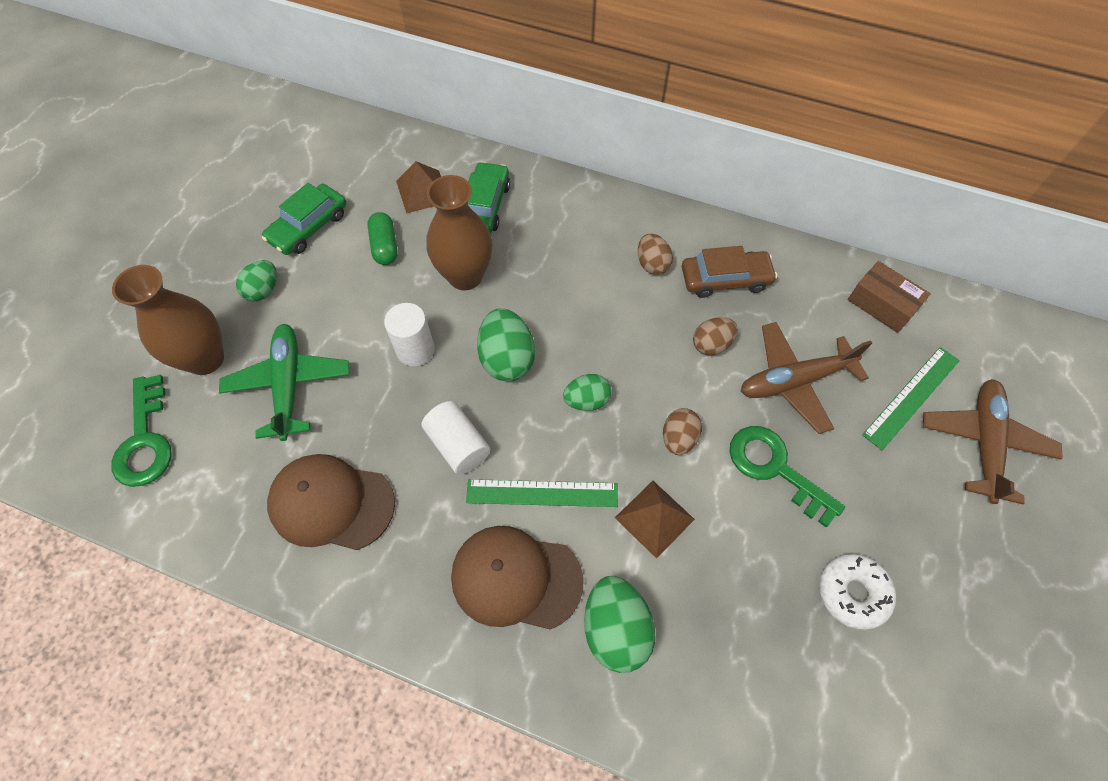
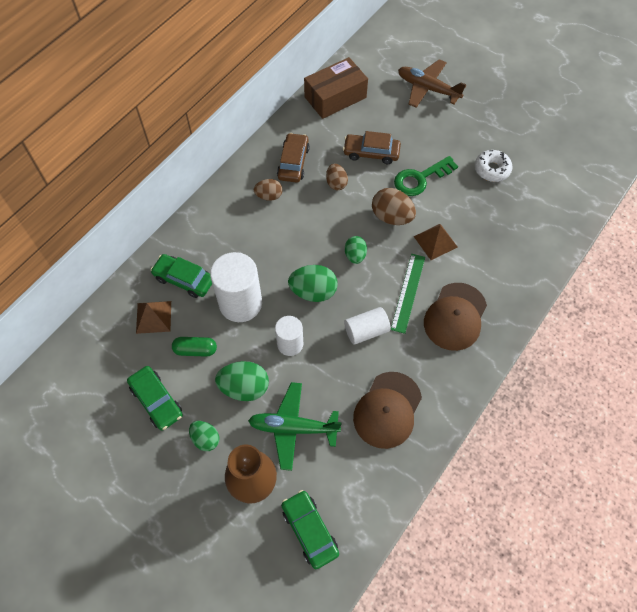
camera: 75 degrees left, 0 degrees up
(145, 439) = (309, 530): green key -> green car
(465, 276) = (240, 303): brown vase -> white cylinder
(615, 629) = (491, 275): green egg -> green egg (244, 388)
(678, 439) = (391, 217): brown egg -> brown egg, size x1.58
(794, 381) = (371, 153): brown plane -> brown car
(881, 304) = (335, 97): brown box -> brown box, size x1.55
(911, 397) = (395, 106): green ruler -> none

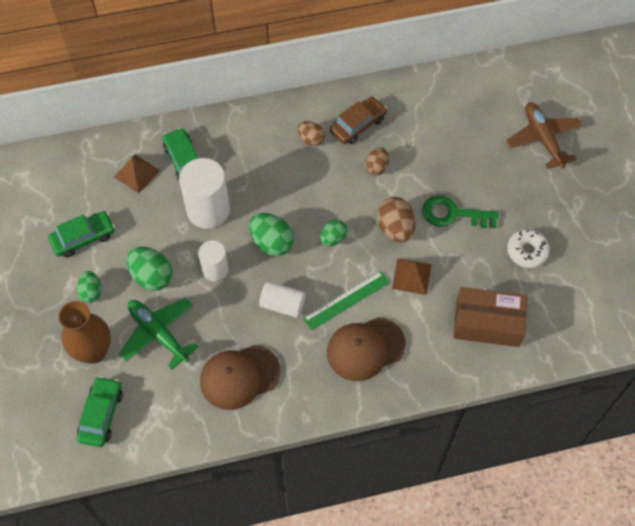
camera: 40 degrees right, 0 degrees up
(156, 401) = (83, 238): green car -> green car turned 120 degrees counterclockwise
(195, 350) = (143, 221): green capsule -> none
(335, 97) = (450, 91): brown box -> brown box (487, 323)
(371, 153) = (432, 162): brown car -> none

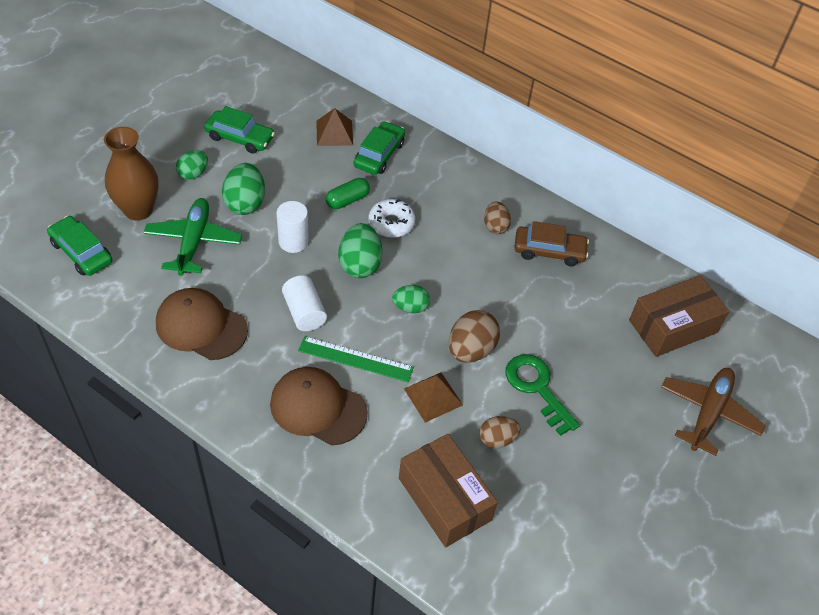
camera: 45 degrees right, 10 degrees down
(101, 414) = (81, 252): green car -> green car turned 105 degrees counterclockwise
(208, 210) = (347, 200): white cylinder -> green capsule
(376, 167) = (520, 293): brown egg -> brown egg (497, 439)
(471, 105) = (672, 326): none -> brown box
(527, 251) = (563, 483): white donut -> white donut (391, 223)

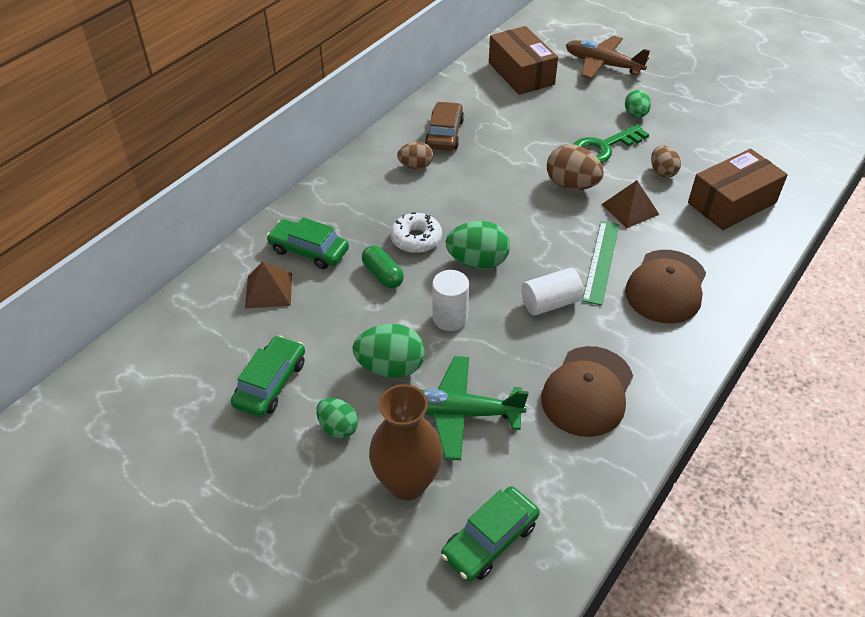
camera: 85 degrees left, 5 degrees down
(410, 307) = (529, 224): green egg -> green egg (635, 114)

